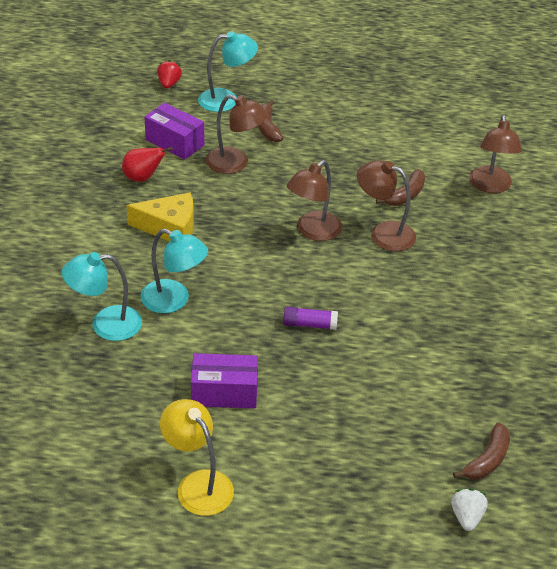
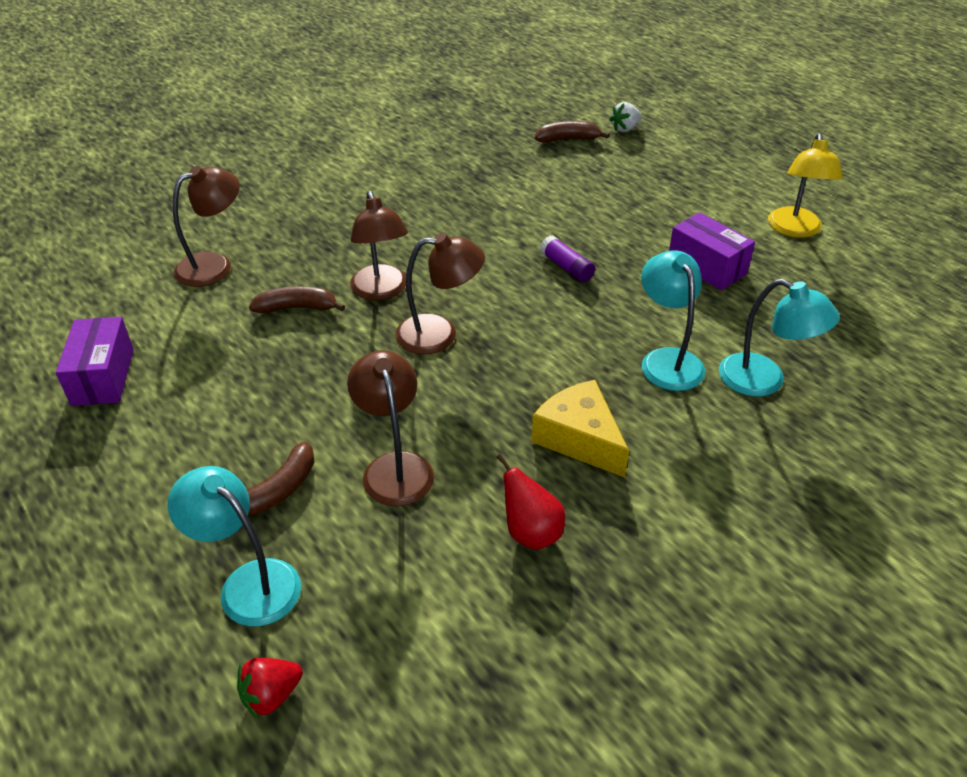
camera: 130 degrees left, 0 degrees up
(174, 142) = (420, 560): purple box -> purple box (103, 377)

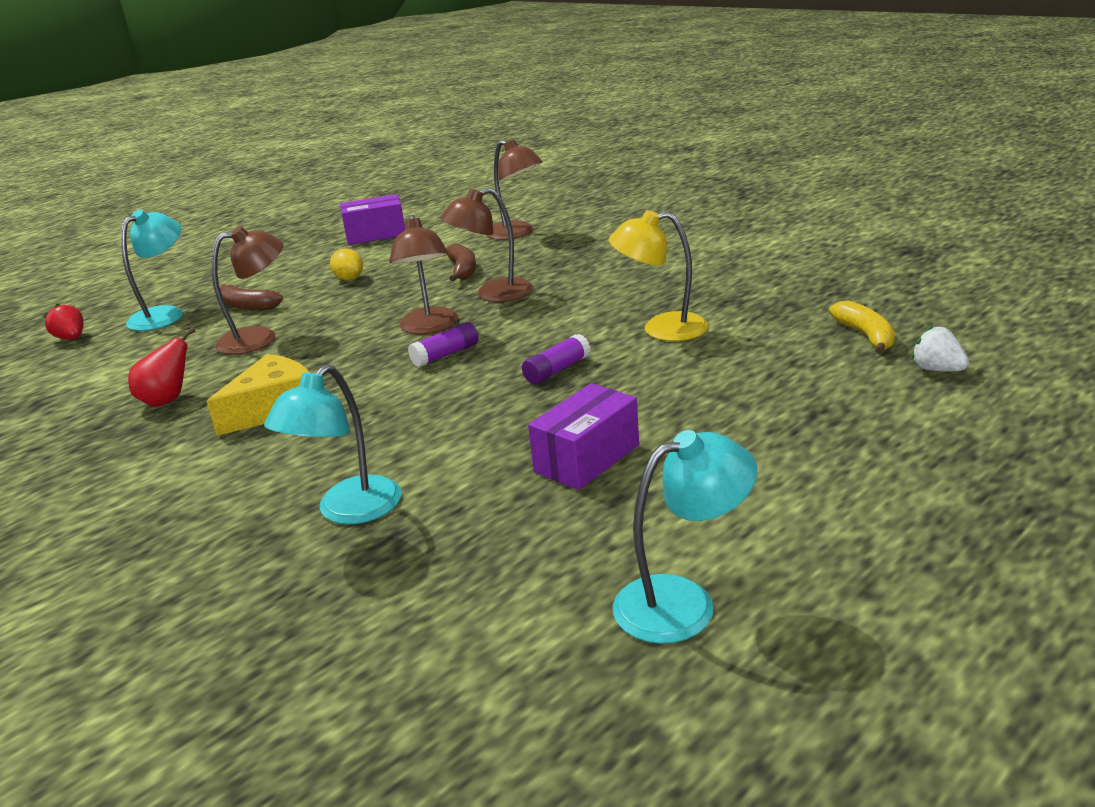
camera: 85 degrees right, 15 degrees down
(252, 397) = (349, 279): none -> yellow lemon
(509, 326) = (445, 355): none -> purple glue stick
(567, 139) = (865, 336): brown banana -> yellow banana
(667, 360) = (390, 444): turquoise lamp -> turquoise lamp (683, 602)
(795, 230) = (719, 531): yellow lamp -> yellow lamp (661, 329)

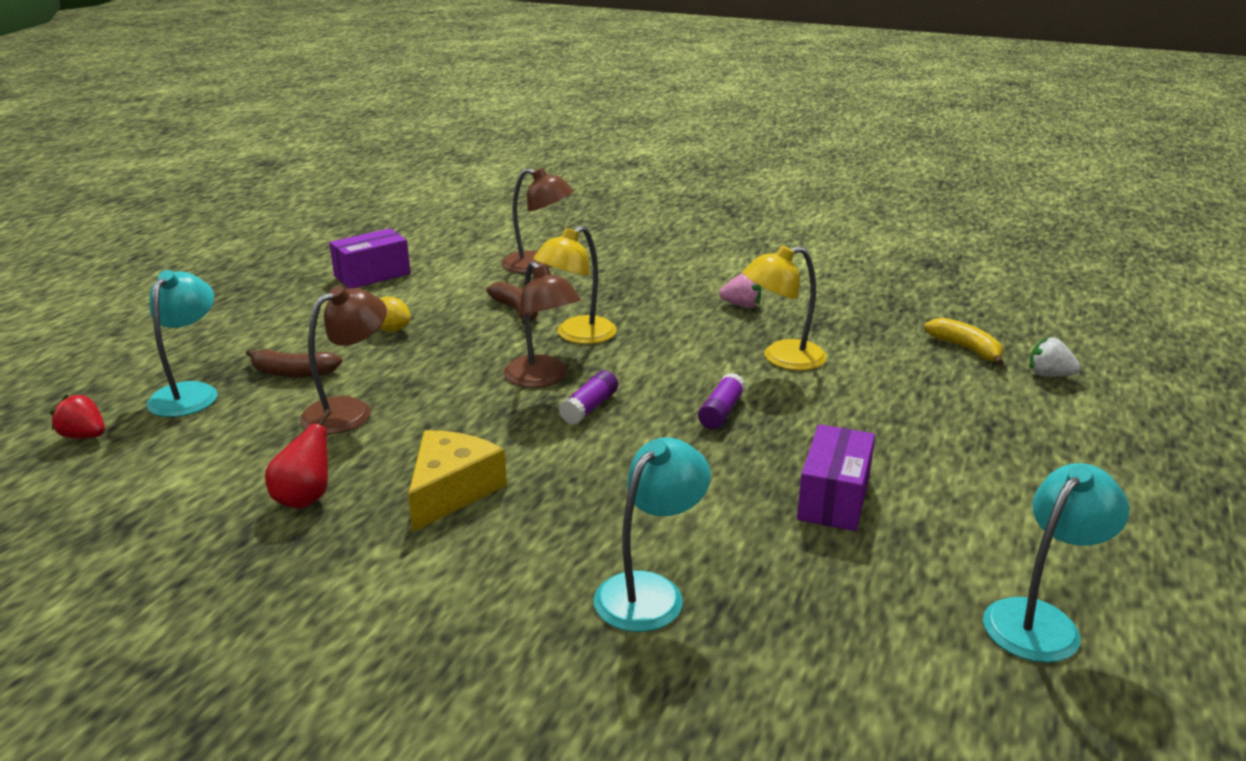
camera: 25 degrees left, 0 degrees up
(349, 511) = (650, 591): turquoise lamp -> turquoise lamp turned 150 degrees counterclockwise
(493, 294) = (577, 335): brown lamp -> yellow lamp
(669, 278) = (741, 305): none -> pink strawberry

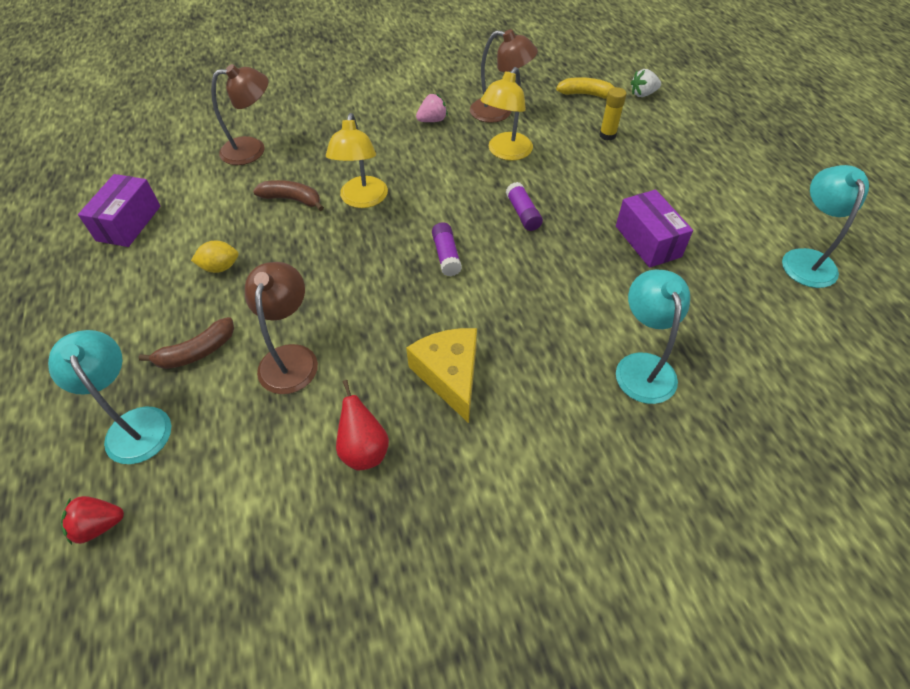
camera: 40 degrees left, 25 degrees up
(542, 379) = (387, 249): brown lamp -> brown lamp (500, 112)
(935, 392) = (607, 135): none -> yellow glue stick

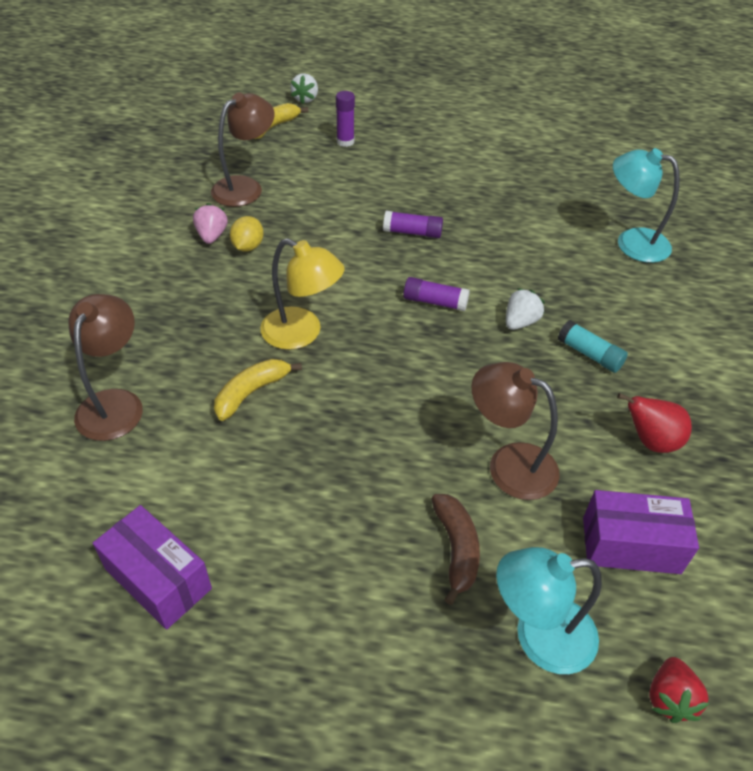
camera: 65 degrees left, 5 degrees down
(220, 267) = (325, 493): yellow lemon -> yellow lemon (248, 246)
(292, 199) = (251, 392): brown banana -> yellow banana
(450, 375) = (589, 354): yellow cheese -> turquoise glue stick
(459, 316) = (520, 322): none -> white strawberry
(506, 152) = (314, 208): yellow lamp -> none
(607, 135) = (345, 142): yellow glue stick -> purple glue stick
(648, 241) = (499, 180): purple box -> purple box (631, 545)
(806, 259) = (567, 121): turquoise lamp -> none

